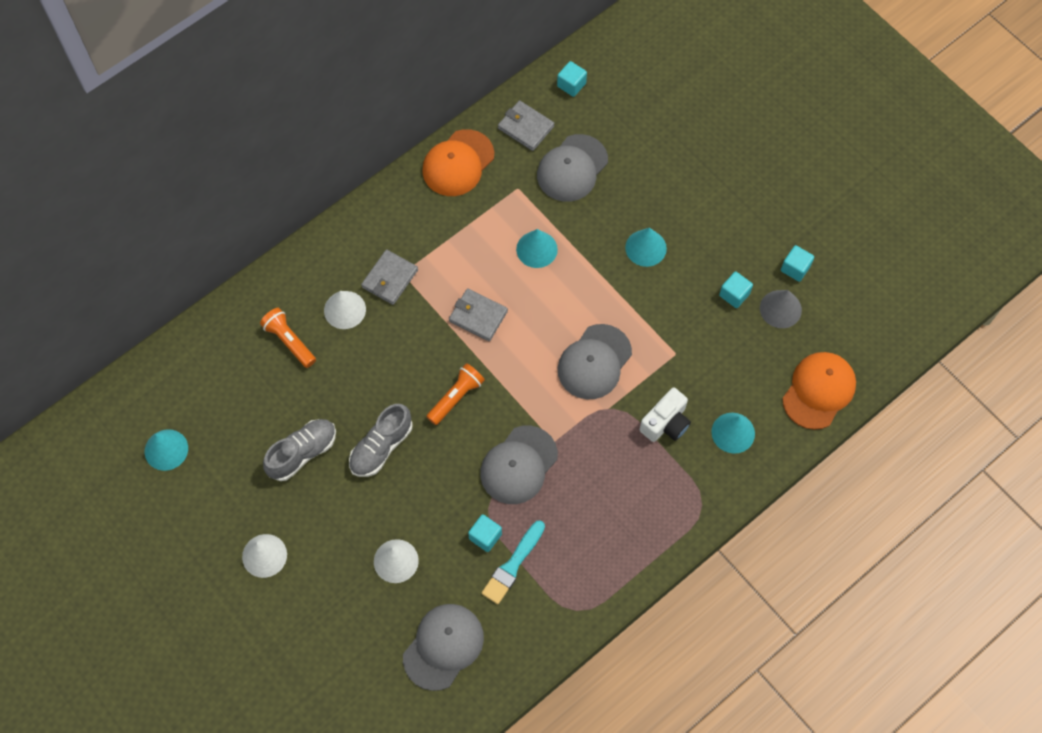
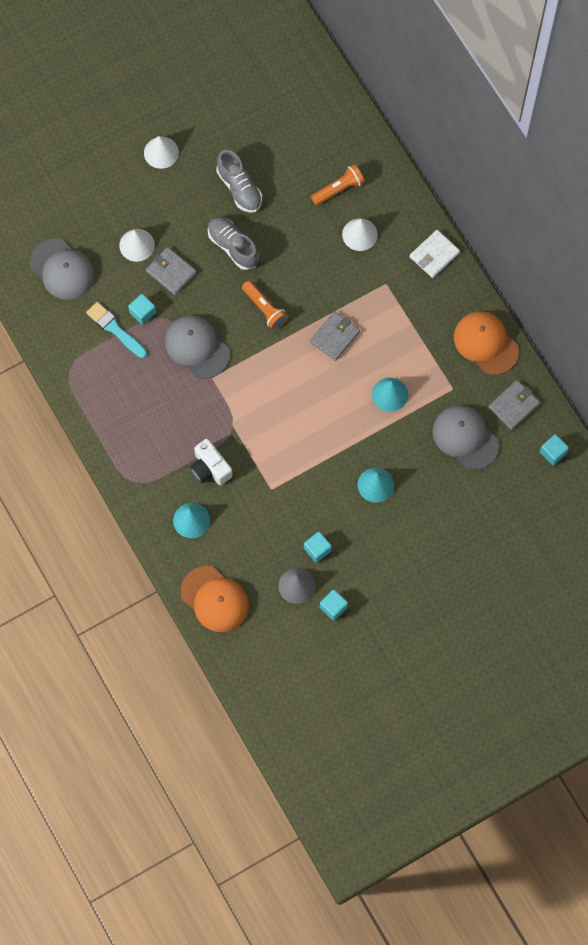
camera: 100 degrees right, 5 degrees up
(166, 449) = (262, 91): turquoise cone -> none
(359, 228) = (434, 255): none -> white wallet
(390, 278) = (382, 273): grey wallet -> grey wallet (171, 272)
(594, 362) = (276, 422): grey cap -> none

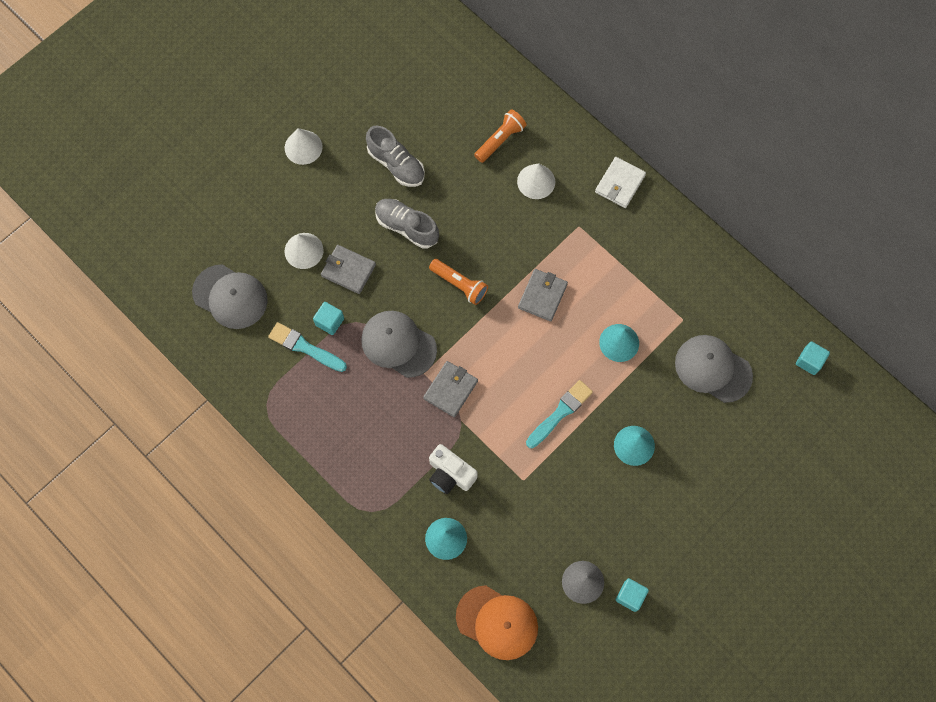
camera: 15 degrees left, 0 degrees up
(317, 549) = (593, 535): turquoise cube -> none
(320, 441) = (560, 413): none -> turquoise brush
(485, 343) = (702, 263): orange cap -> none
(513, 406) = (752, 321): grey wallet -> grey wallet (450, 390)

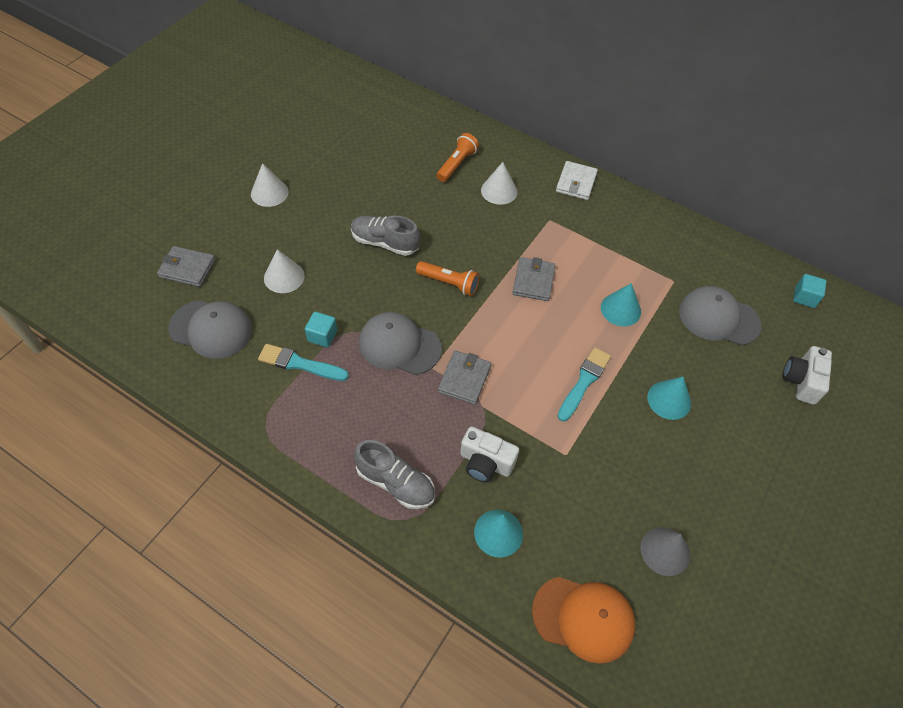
camera: 15 degrees left, 15 degrees down
(348, 270) = (333, 287): grey wallet -> grey wallet (187, 268)
(396, 164) = (363, 194): grey shoe -> grey shoe (395, 483)
(630, 596) = (722, 556): turquoise cube -> none
(768, 450) = (801, 381): none -> white camera

